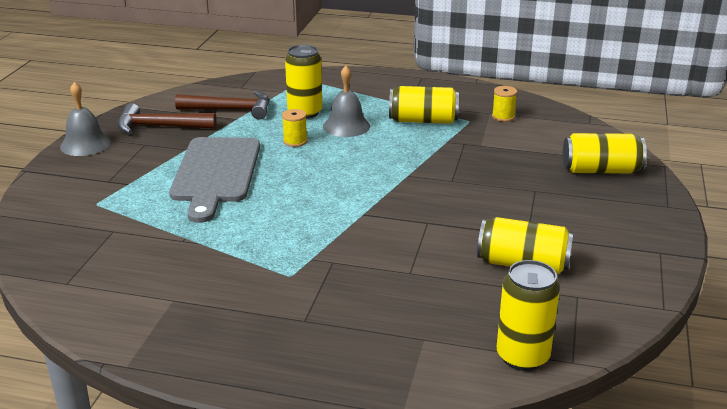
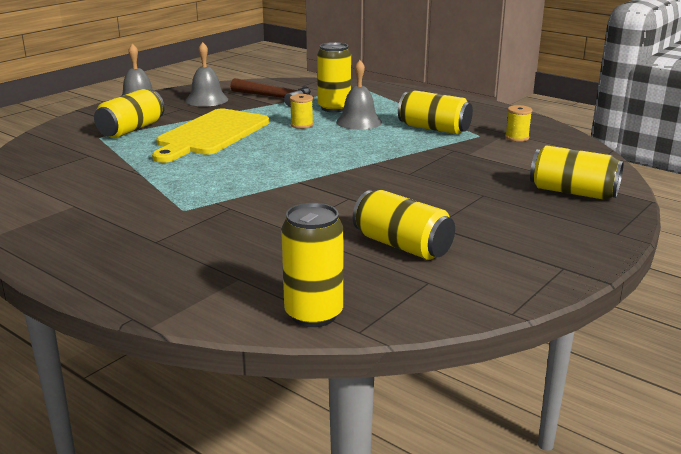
camera: 25 degrees right, 5 degrees down
(121, 185) = (131, 129): none -> yellow can
(160, 126) = (207, 100): brown hammer -> grey bell
(216, 173) = (211, 134): grey cutting board -> yellow cutting board

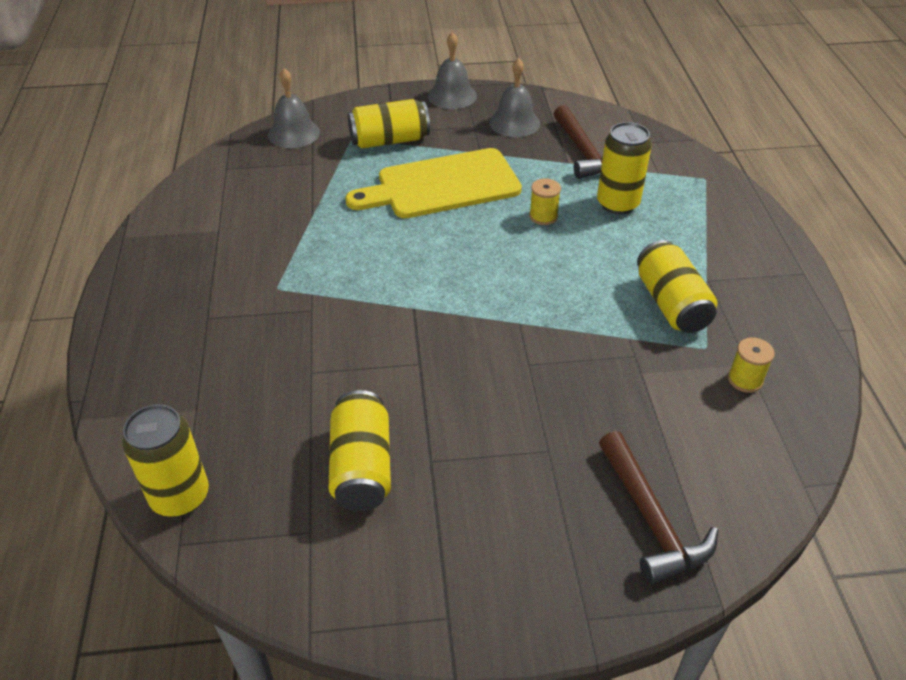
camera: 45 degrees right, 20 degrees up
(359, 122) = (608, 243): grey bell -> grey bell (294, 133)
(573, 192) = (650, 518): yellow can -> brown hammer

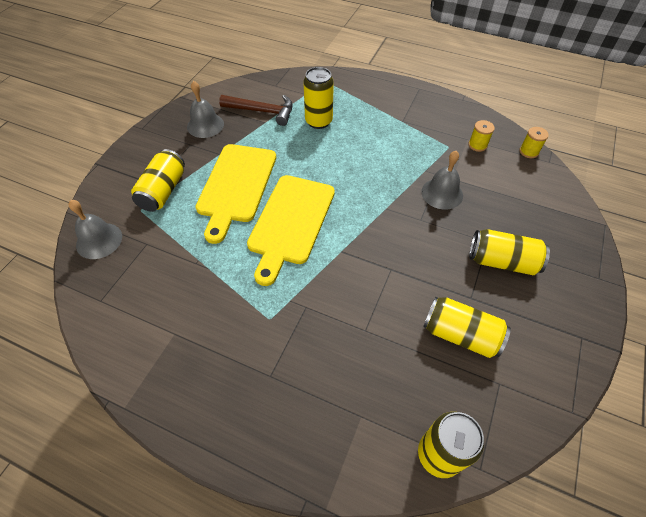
camera: 60 degrees left, 10 degrees up
(423, 249) = (290, 222): none -> yellow cutting board
(452, 96) = (146, 139): grey bell -> grey bell (442, 193)
(543, 216) = (304, 155): yellow spool -> yellow spool (528, 152)
(650, 518) = (548, 223): brown hammer -> none
(671, 304) = (411, 142): yellow can -> yellow can (502, 261)

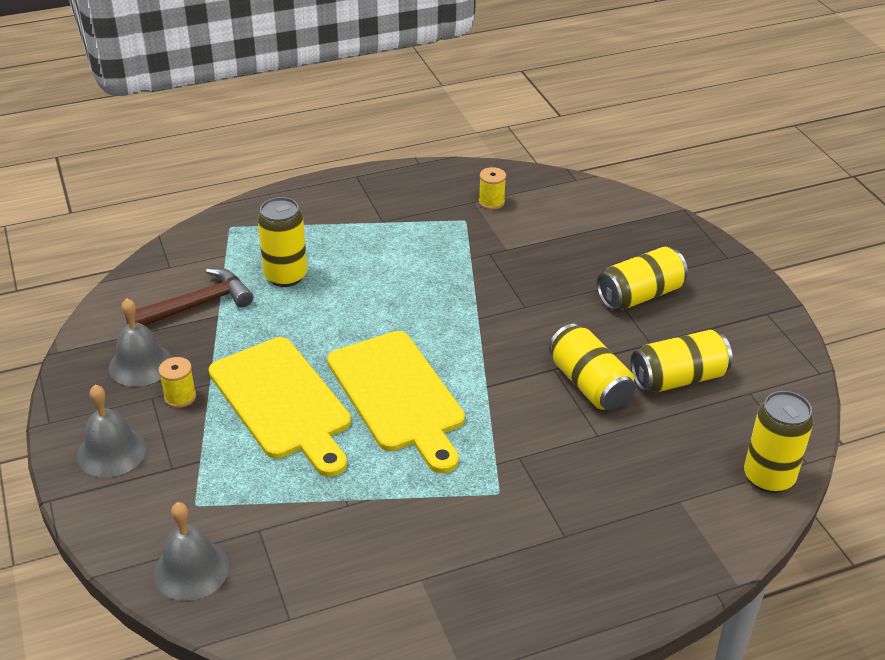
camera: 45 degrees left, 15 degrees down
(163, 191) = (195, 466): yellow can -> yellow can (589, 384)
(442, 193) = (514, 269): grey bell -> grey bell (111, 452)
(528, 152) = (547, 180): yellow spool -> yellow spool (180, 397)

